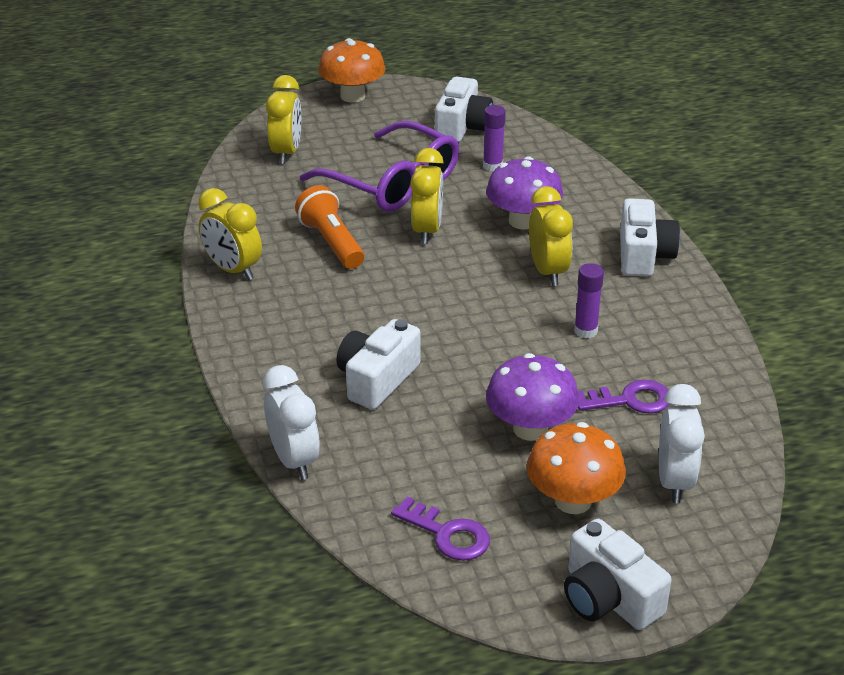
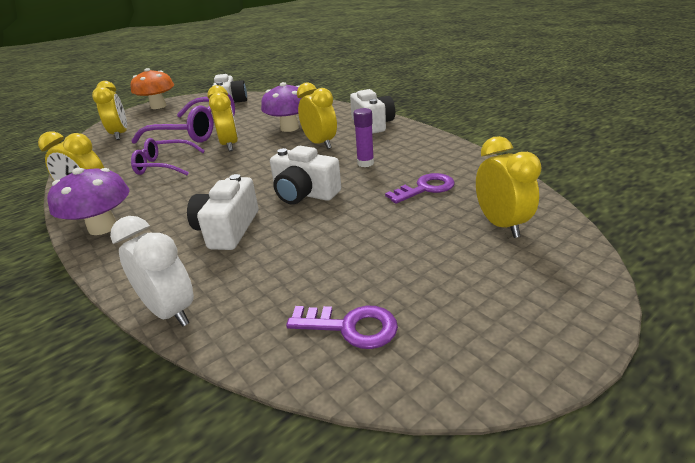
camera: 20 degrees left, 5 degrees down
(331, 243) = (164, 165): orange flashlight -> purple glasses
(492, 166) = (257, 112): purple glue stick -> none
(530, 429) = (368, 225): purple mushroom -> purple mushroom (103, 227)
(573, 501) = (439, 262): orange mushroom -> none
(608, 597) = (538, 330): white camera -> white camera (304, 193)
(674, 481) = (500, 225): white clock -> yellow clock

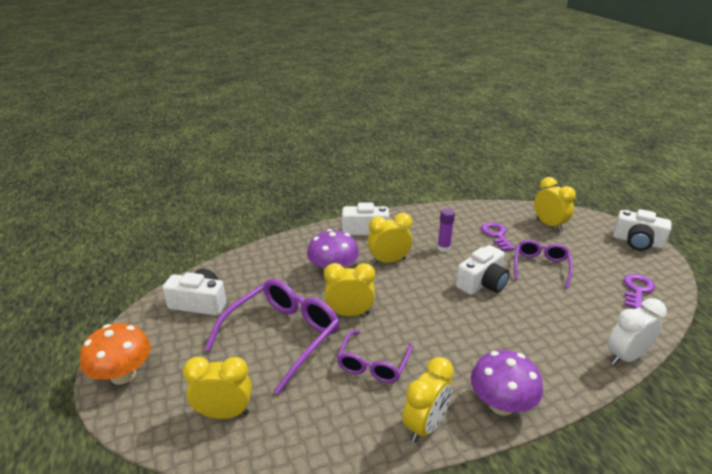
camera: 75 degrees left, 0 degrees up
(228, 229) = (526, 325): white camera -> white camera (637, 242)
(366, 228) = (540, 267): none -> purple glasses
(500, 225) = (549, 225): yellow clock -> yellow clock turned 60 degrees clockwise

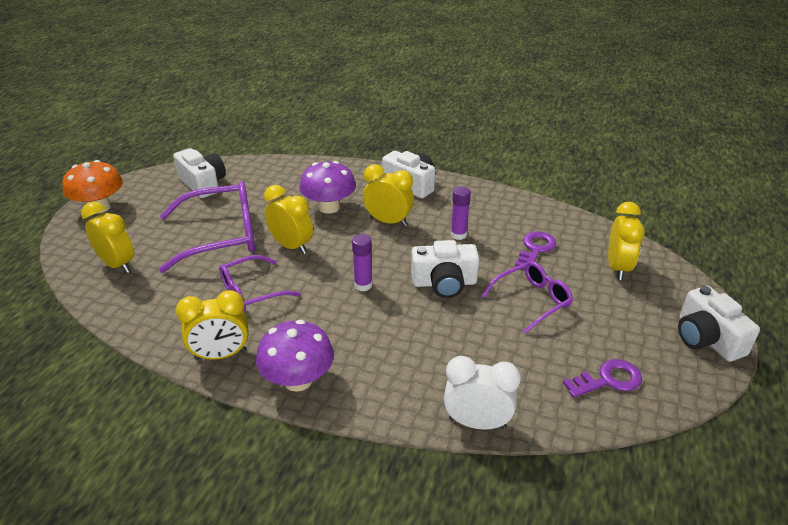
camera: 40 degrees right, 5 degrees up
(439, 313) = (363, 285): none -> purple glue stick

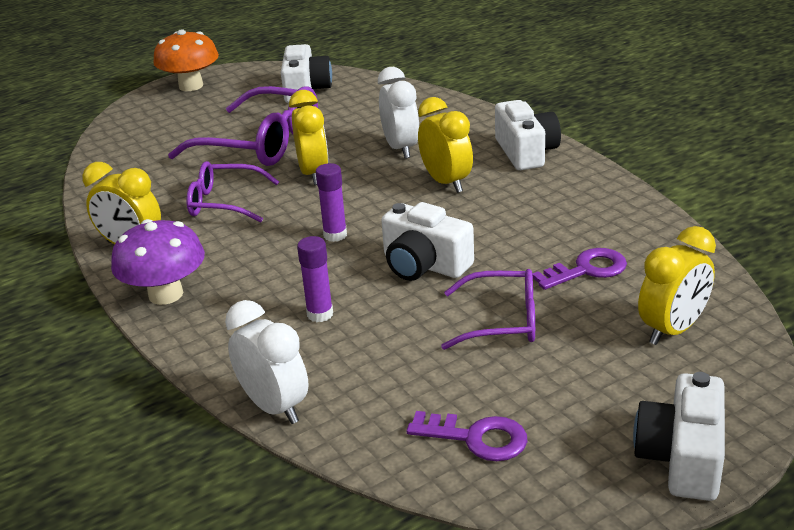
camera: 40 degrees right, 5 degrees down
(117, 264) = (145, 140): yellow clock -> none
(329, 207) = (400, 148): purple mushroom -> white clock
(458, 235) = (509, 222): purple glue stick -> purple glue stick (320, 314)

